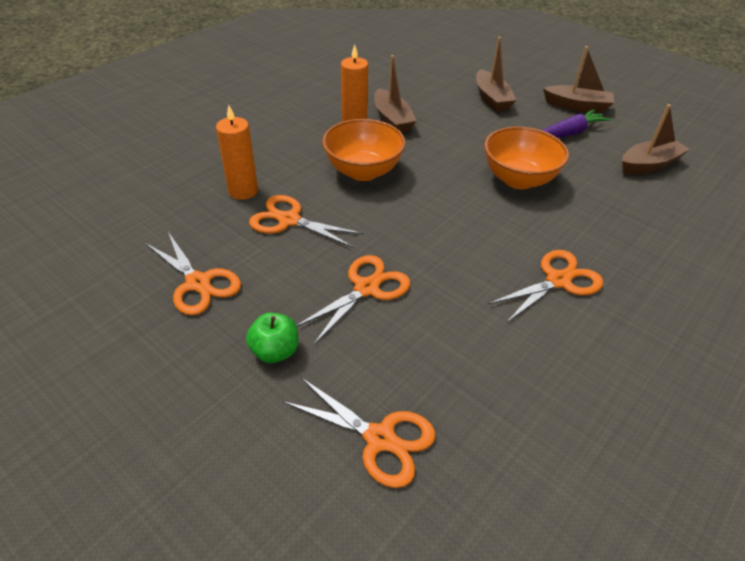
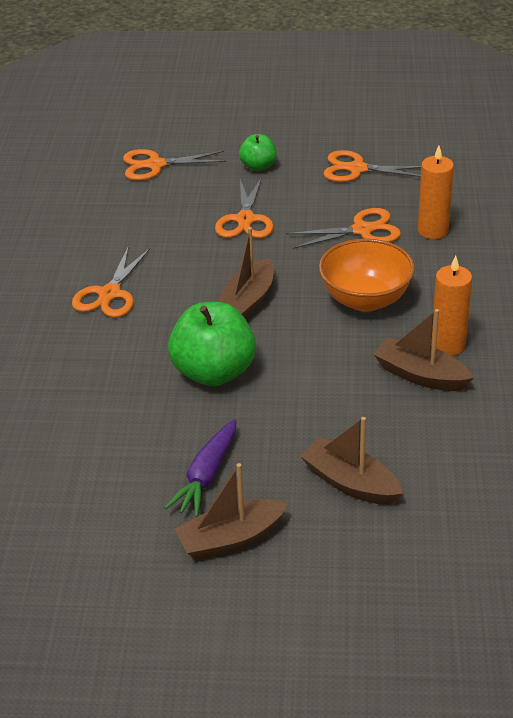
camera: 145 degrees right, 5 degrees down
(518, 179) = (214, 372): orange bowl -> green apple
(649, 165) = (84, 475): brown boat -> brown boat (247, 301)

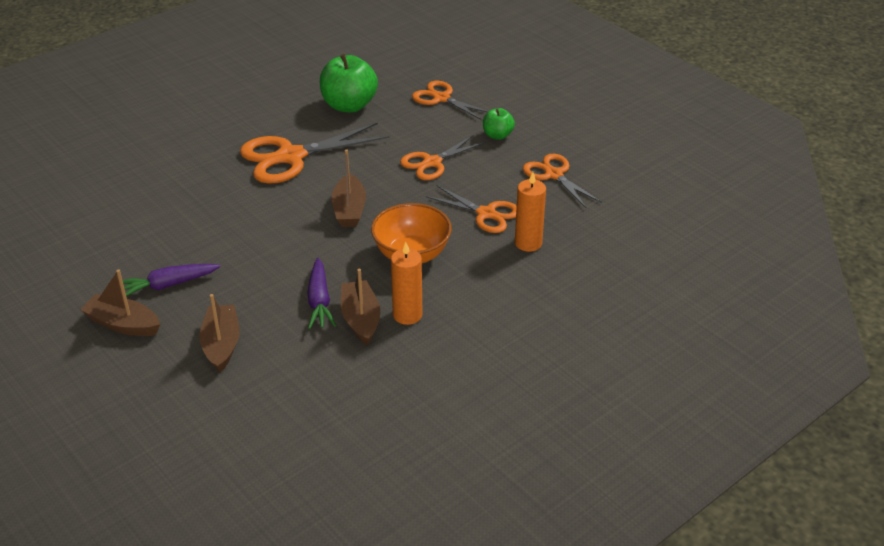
camera: 45 degrees right, 0 degrees up
(109, 294) = (291, 157): orange scissors -> orange scissors, size x1.63
(214, 372) = (264, 235): green apple -> green apple (349, 105)
(247, 301) = (349, 210): brown boat -> brown boat turned 75 degrees counterclockwise
(362, 387) = (319, 301): none -> purple carrot

